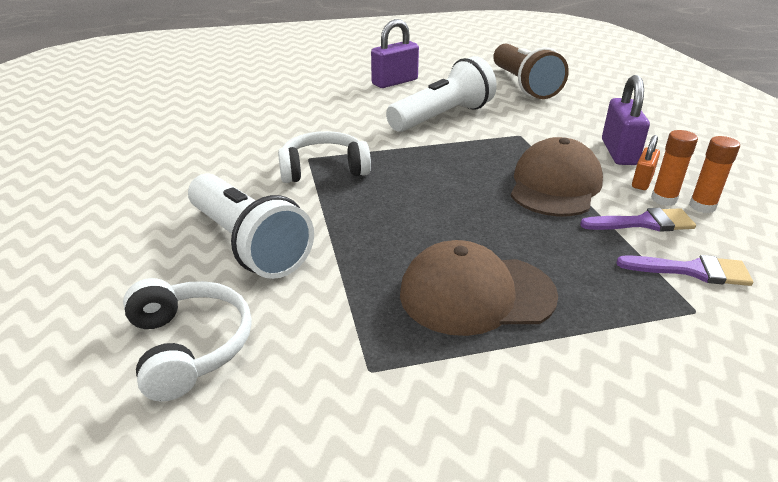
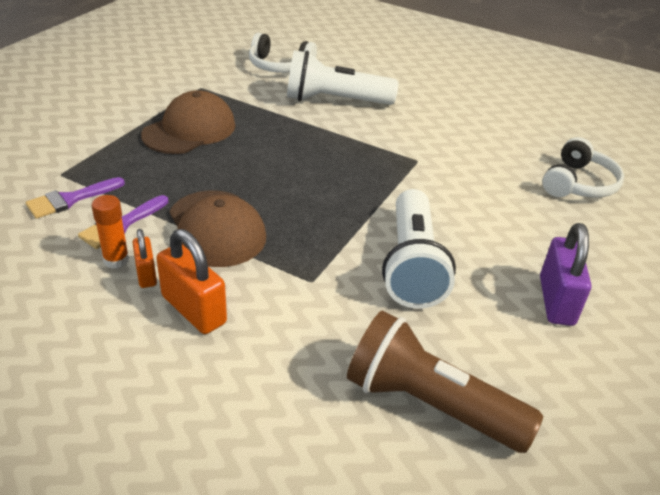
camera: 130 degrees right, 5 degrees up
(323, 169) = (390, 157): white headphones -> white headphones (578, 183)
(619, 152) = (193, 309): purple padlock -> orange padlock
(702, 206) = (78, 269): orange glue stick -> none

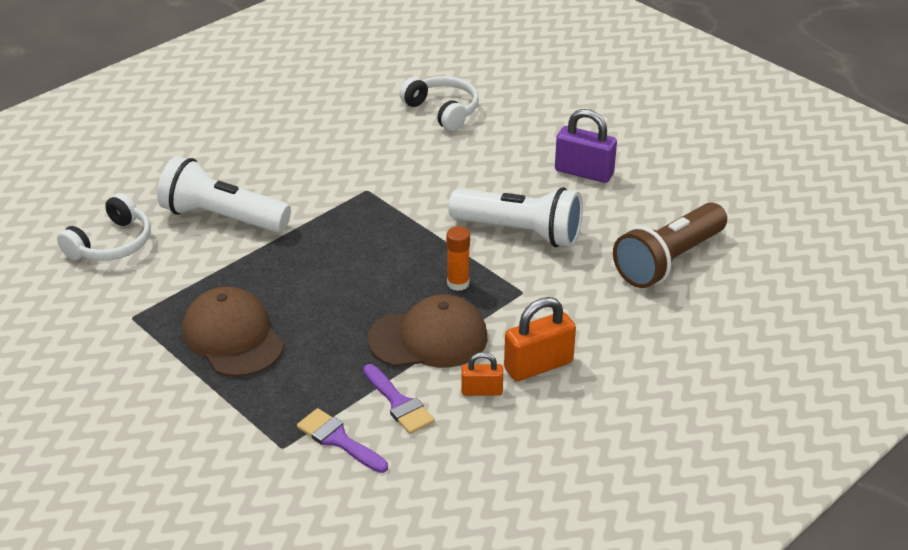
camera: 70 degrees left, 0 degrees up
(70, 200) = (338, 440): purple brush -> purple brush turned 150 degrees clockwise
(116, 260) = (454, 409): orange glue stick -> orange glue stick (458, 283)
(335, 101) = (222, 217): white flashlight -> white flashlight turned 90 degrees clockwise

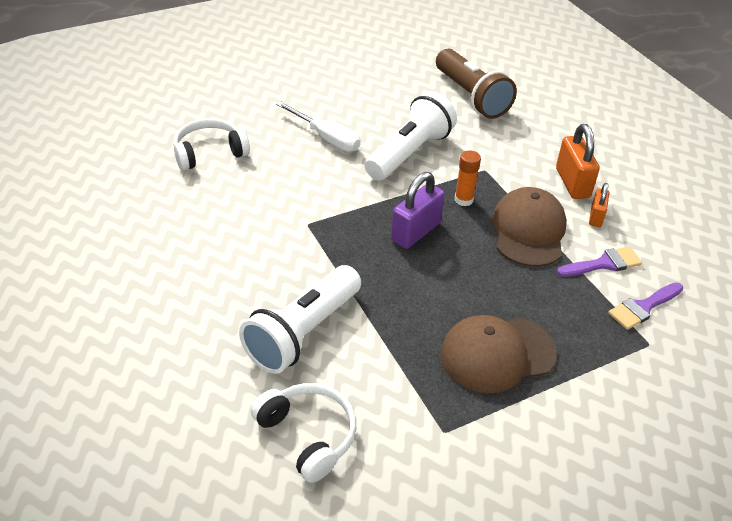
camera: 75 degrees left, 5 degrees up
(511, 172) = (326, 138): none -> white screwdriver
(584, 172) = (346, 104): purple padlock -> purple padlock (415, 232)

